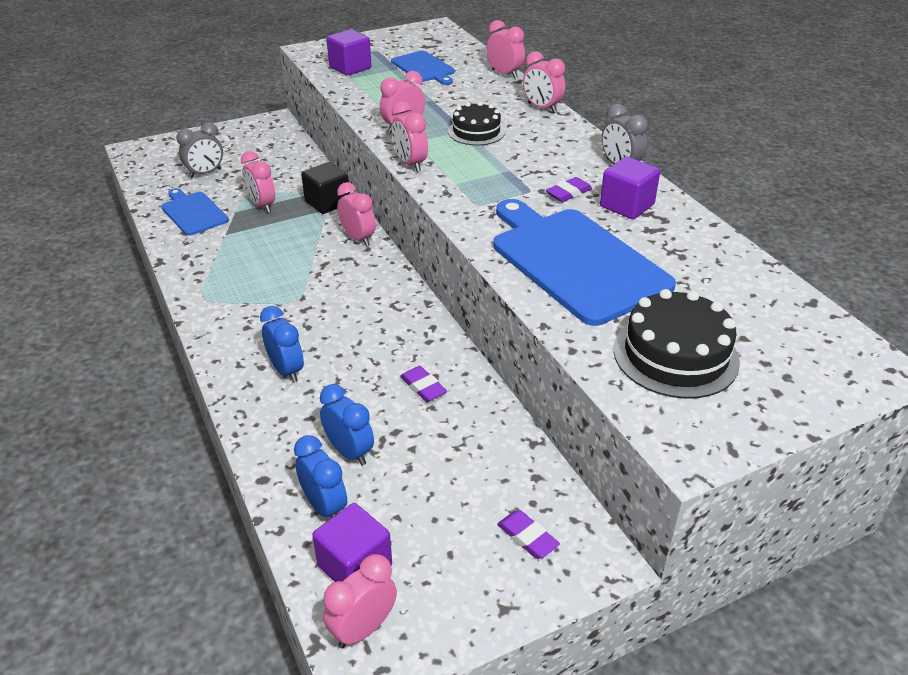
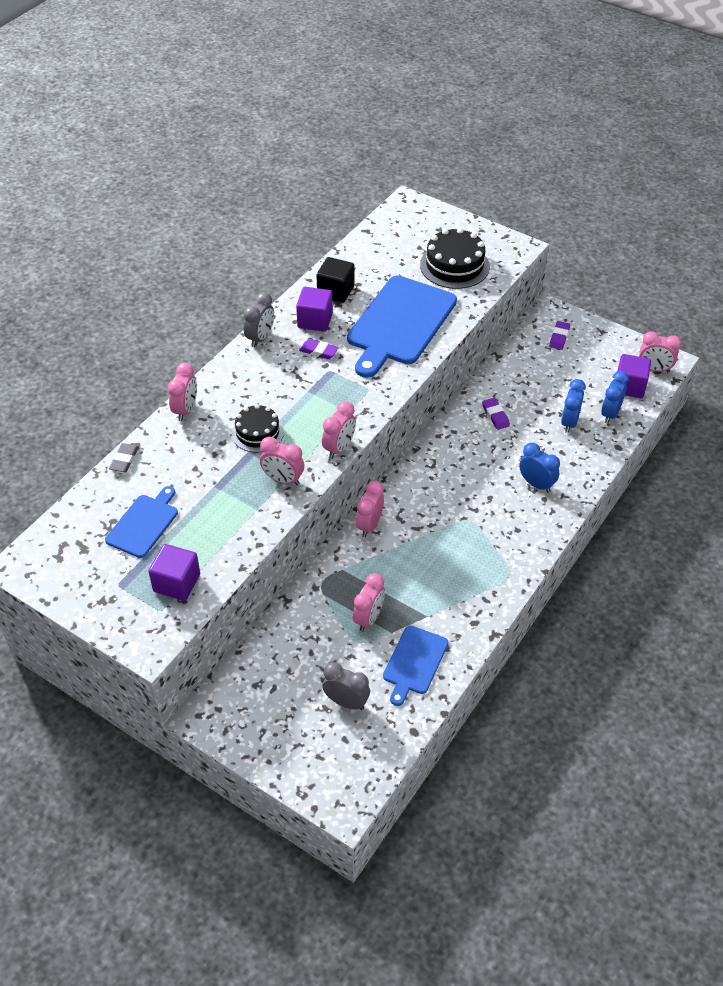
camera: 120 degrees left, 10 degrees up
(286, 370) = (536, 484): blue clock -> blue clock turned 105 degrees clockwise
(327, 203) = (332, 574): black cube -> black cube (335, 291)
(423, 387) = (495, 415): purple eraser -> purple eraser turned 45 degrees counterclockwise
(504, 74) = (124, 460): pink clock -> grey eraser

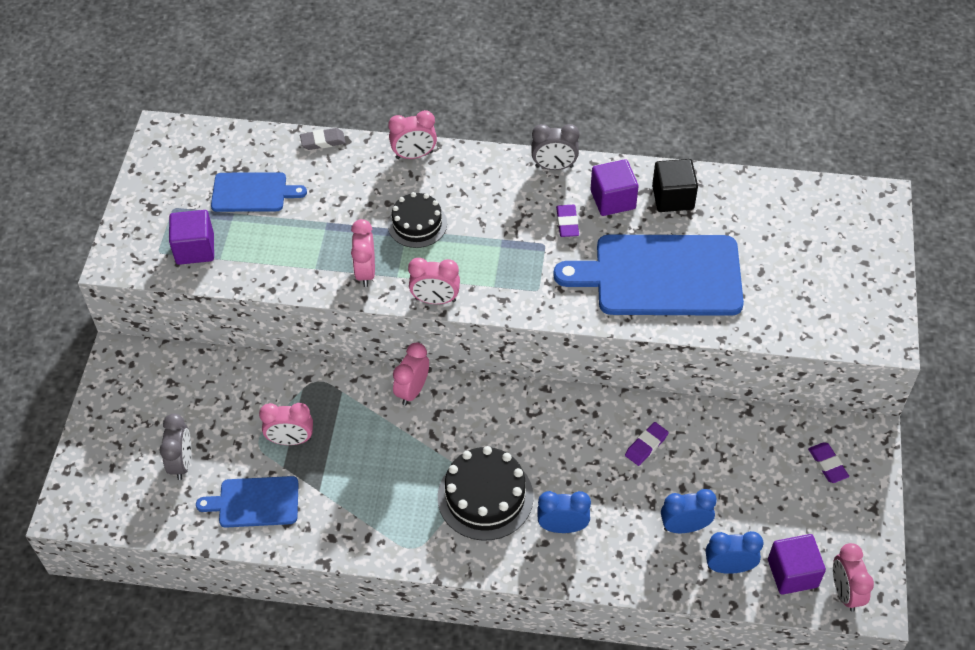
camera: 65 degrees right, 5 degrees up
(369, 525) = (412, 390): pink clock -> pink clock turned 60 degrees counterclockwise
(454, 266) = (800, 288): black cake -> black cake (485, 497)
(536, 484) = (562, 527): blue clock -> blue clock turned 105 degrees counterclockwise
(559, 337) = (827, 464): purple eraser -> purple eraser turned 75 degrees clockwise

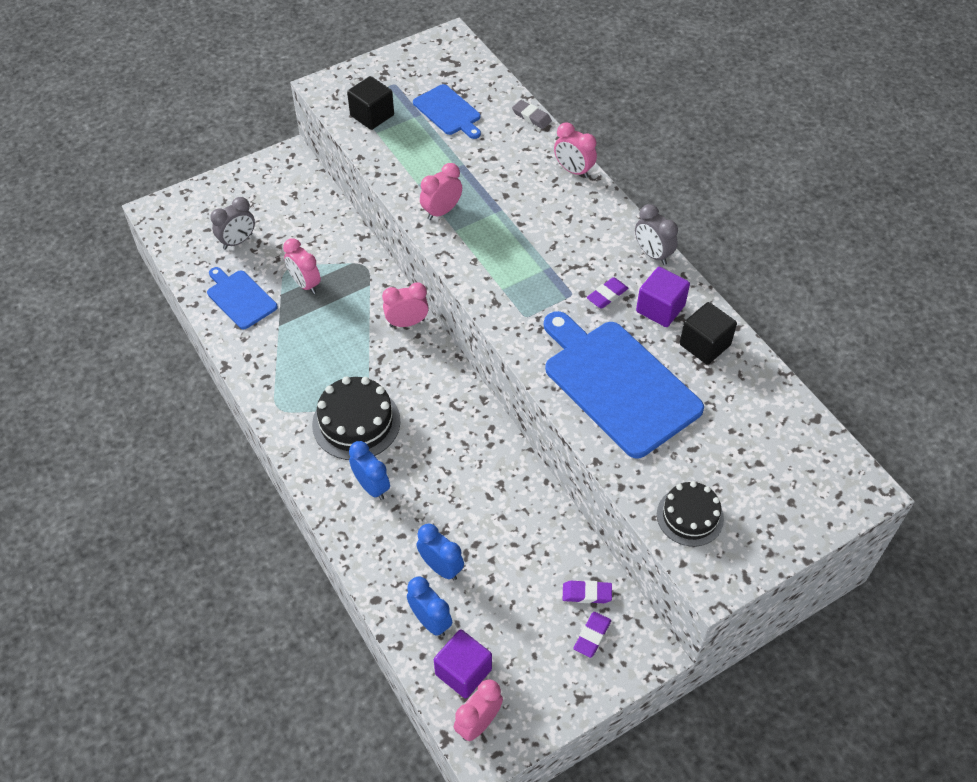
camera: 50 degrees right, 0 degrees up
(195, 249) = (372, 115): purple cube -> black cube
(417, 224) = (513, 212): black cake -> black cake (690, 516)
(435, 300) = (456, 264): pink clock -> none
(646, 445) = (492, 496): purple eraser -> purple eraser (587, 593)

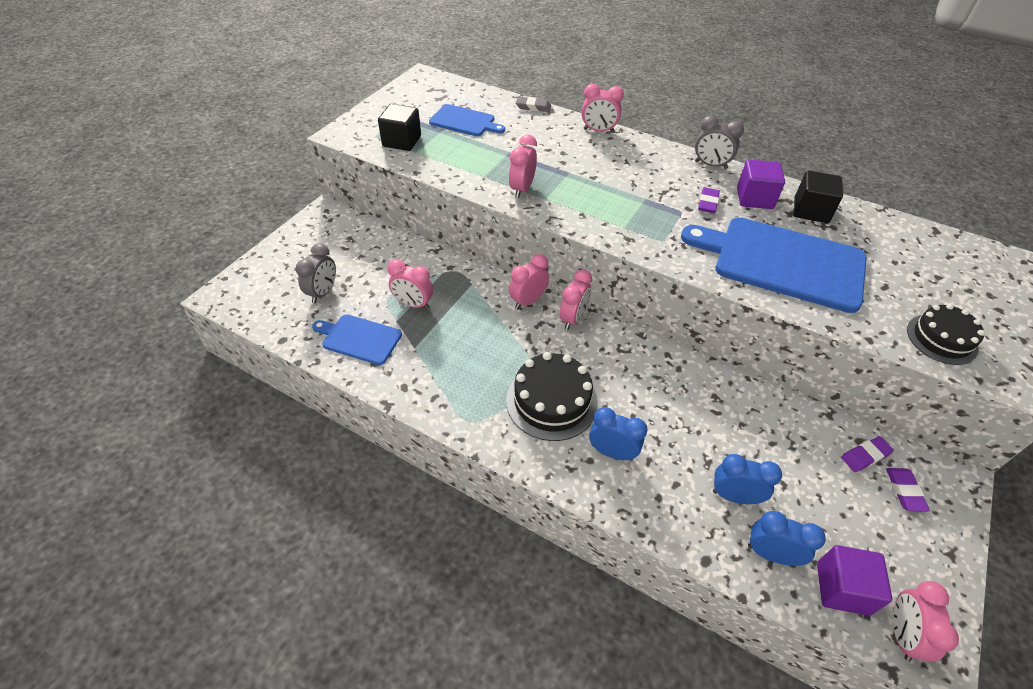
camera: 30 degrees left, 5 degrees down
(434, 357) = (573, 318): none -> pink clock

